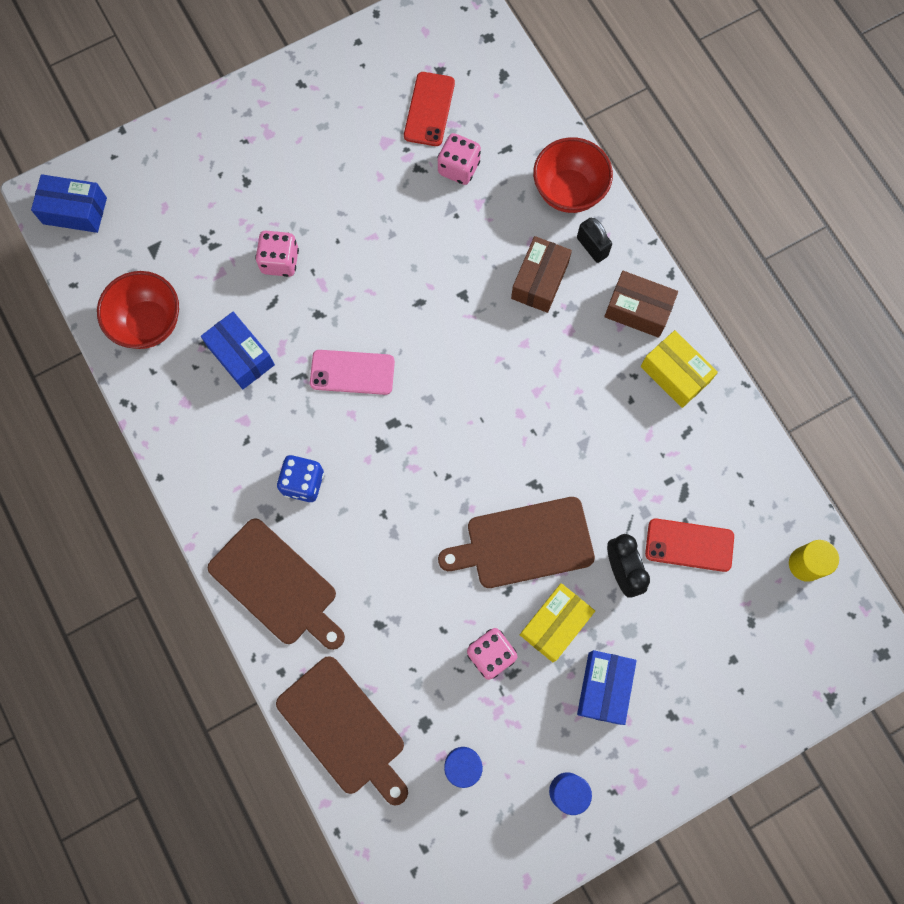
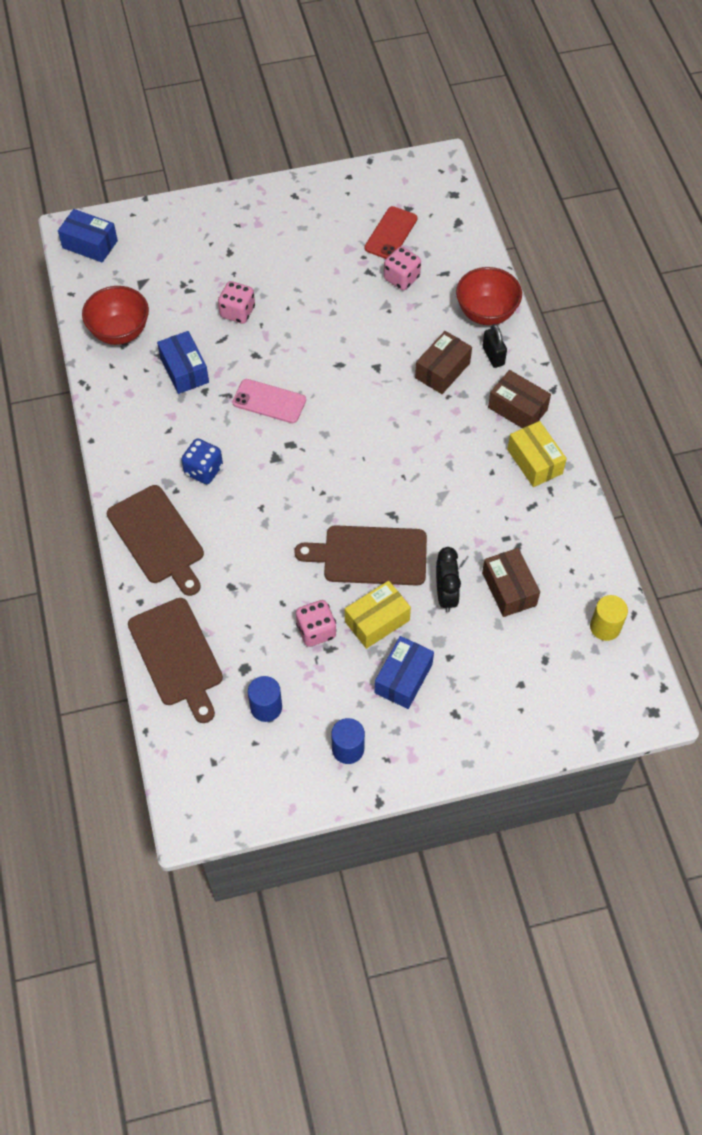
camera: 15 degrees right, 15 degrees down
(689, 545) = (509, 589): red phone -> brown box

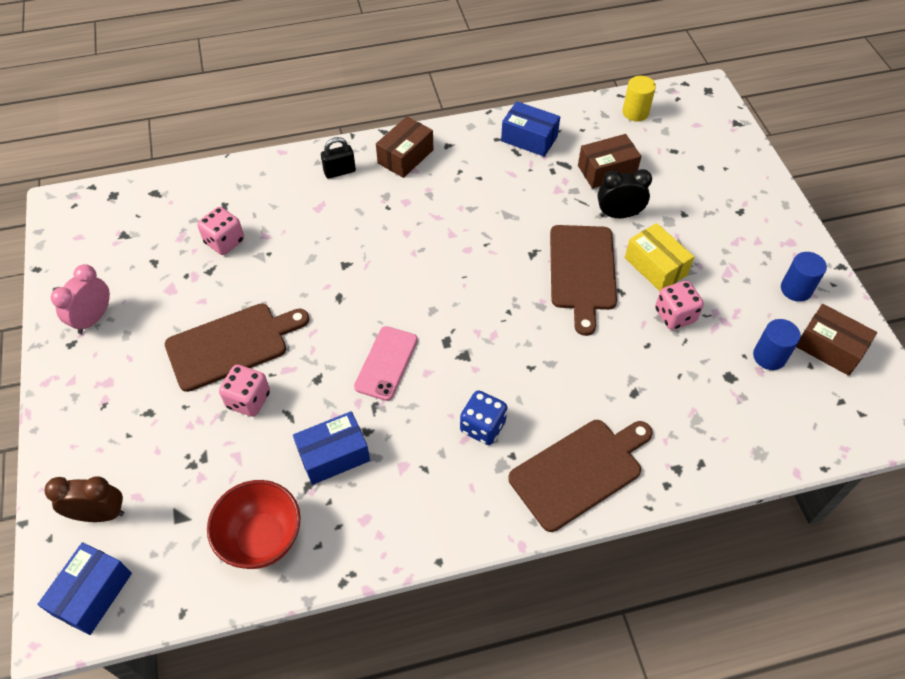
camera: 90 degrees left, 5 degrees down
(148, 238) = (100, 514): none -> brown clock
(177, 656) = (728, 441): brown cutting board -> brown cutting board (232, 345)
(319, 205) = (93, 318): none -> pink clock
(390, 233) = (156, 250): red phone -> none
(403, 678) = (713, 247): blue box -> blue box (529, 139)
(442, 370) = (354, 210): brown box -> brown box (829, 348)
(486, 313) = (284, 175): red bowl -> none
(534, 461) = (467, 147): yellow box -> none

